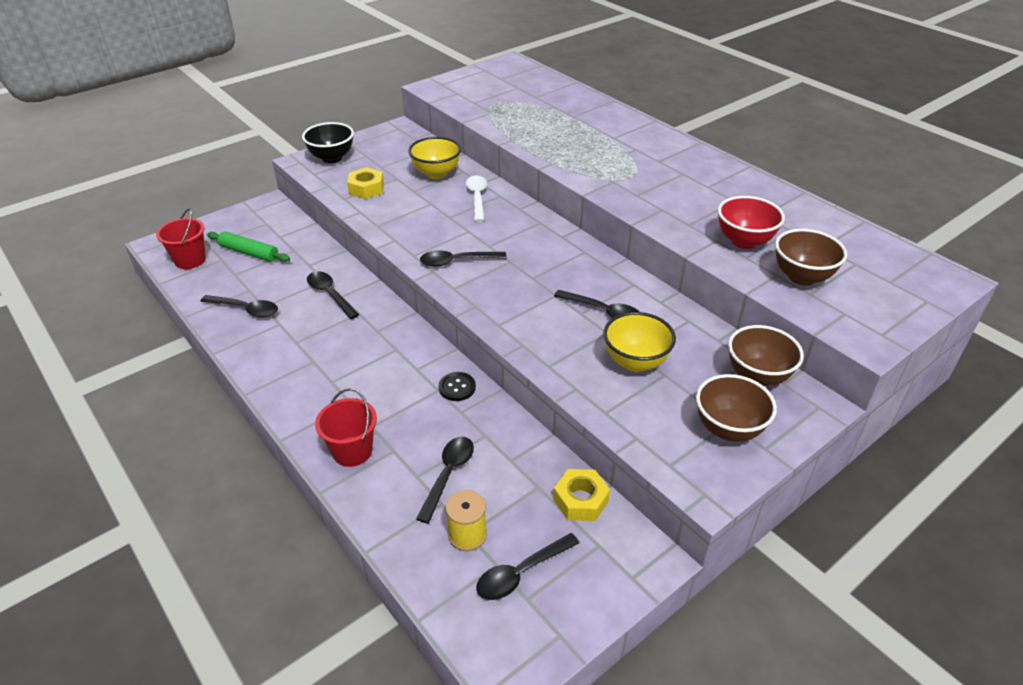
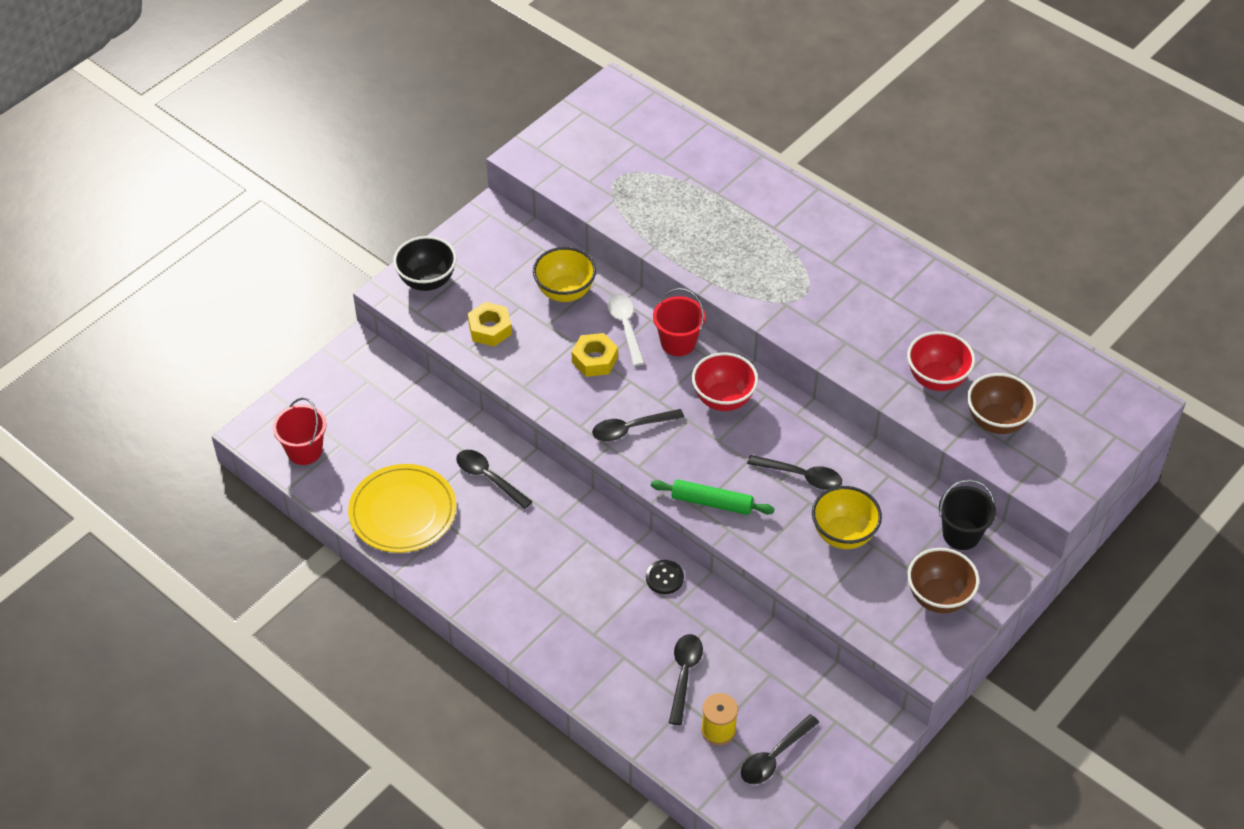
camera: 10 degrees left, 10 degrees up
(245, 309) = (403, 512): black spoon -> yellow plate
(249, 252) = (369, 430): green rolling pin -> green rolling pin (711, 502)
(352, 451) = (585, 664): red bucket -> red bucket (678, 343)
(545, 250) = (723, 399): none -> red bowl
(580, 500) = (812, 681): yellow nut -> yellow nut (594, 360)
(757, 376) = (961, 534): brown bowl -> black bucket

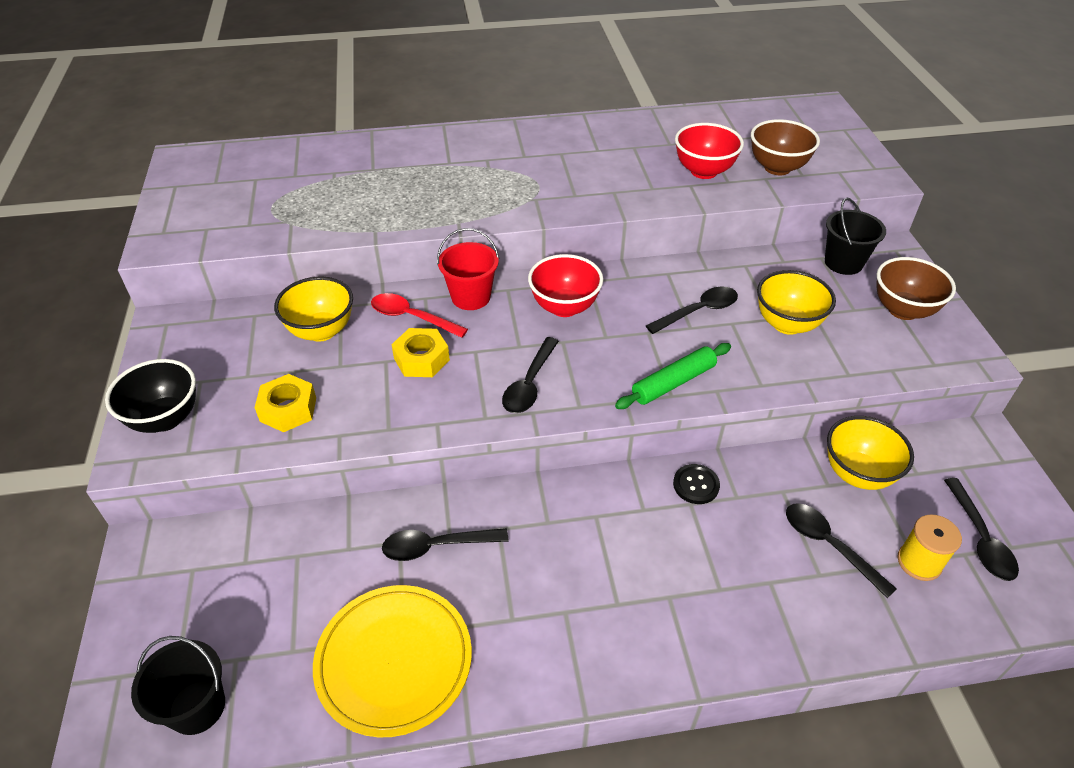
camera: 50 degrees left, 5 degrees down
(304, 450) = (197, 707): red bucket -> black bucket
(625, 327) = (412, 317): white spoon -> red spoon
(767, 662) = (857, 473): none -> yellow bowl

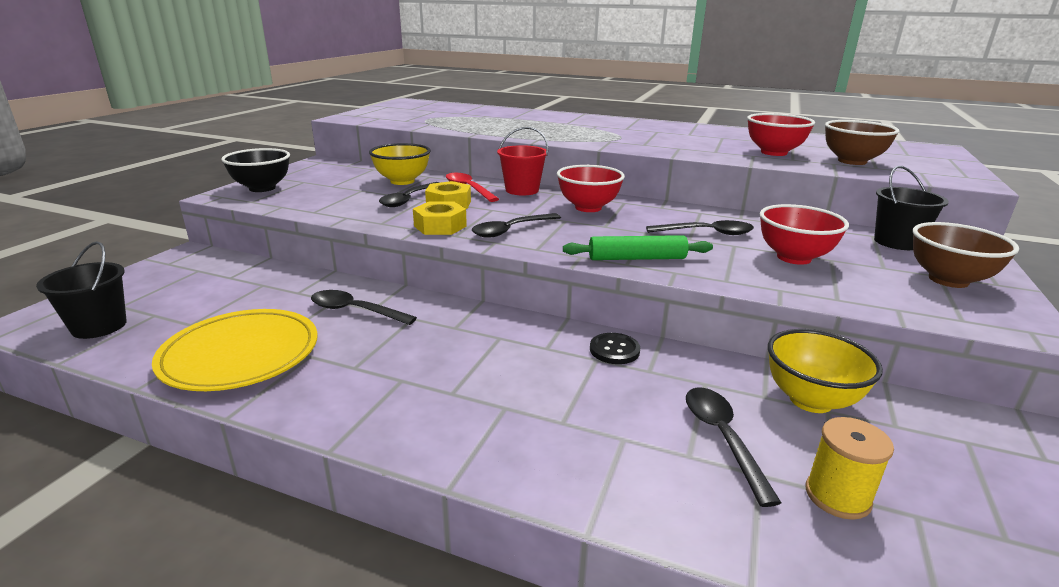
camera: 30 degrees right, 20 degrees down
(288, 409) = (333, 201): yellow nut -> yellow nut (440, 226)
(787, 324) = (794, 258): yellow bowl -> red bowl
(979, 538) = (954, 510): black spoon -> black spoon (409, 199)

